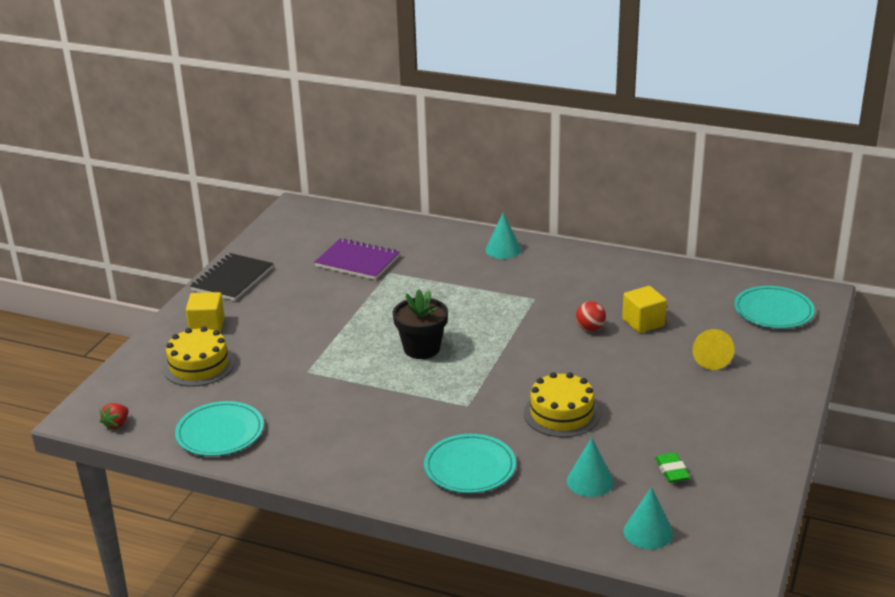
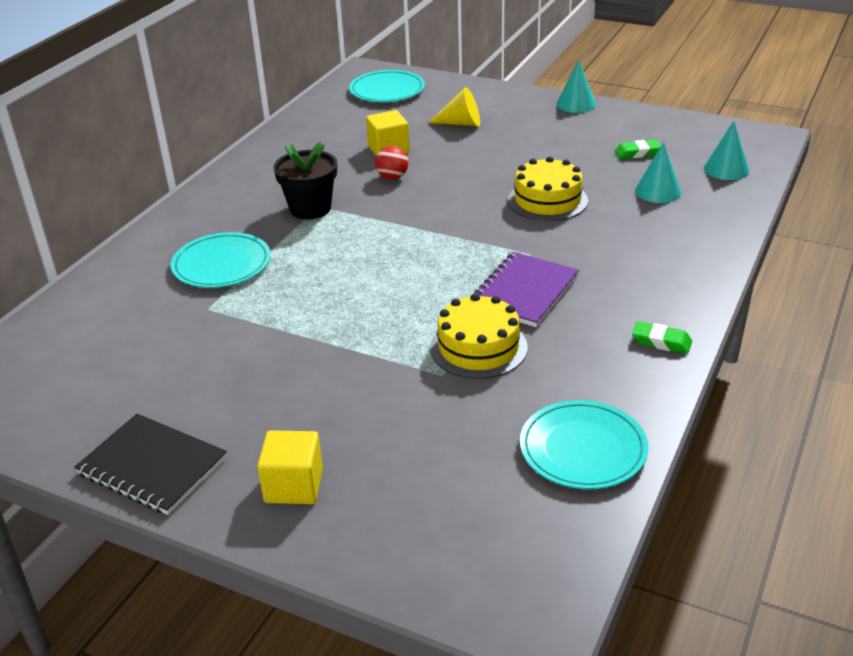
camera: 85 degrees left, 5 degrees up
(117, 424) = (562, 569): red strawberry -> none
(199, 365) = (407, 486): yellow cake -> yellow cake (478, 347)
(339, 472) = (661, 342): none -> green eraser
(357, 262) = (163, 336): purple notebook -> purple notebook (524, 292)
(421, 348) = (406, 283): black flower pot -> black flower pot (310, 208)
(470, 467) = (643, 254): turquoise plate -> turquoise plate (222, 264)
(503, 249) = (193, 222): turquoise cone -> turquoise cone (576, 104)

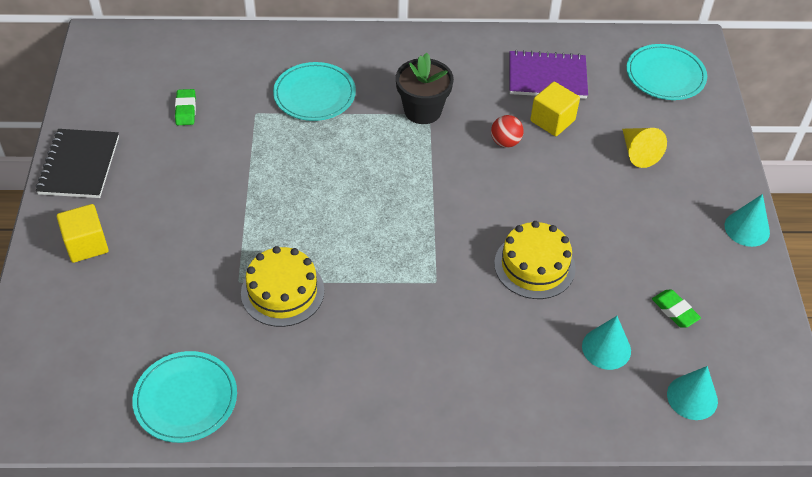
camera: 60 degrees right, 15 degrees up
(524, 292) = (374, 296): purple notebook -> purple notebook (547, 77)
(661, 342) = (348, 416): green eraser -> green eraser (186, 110)

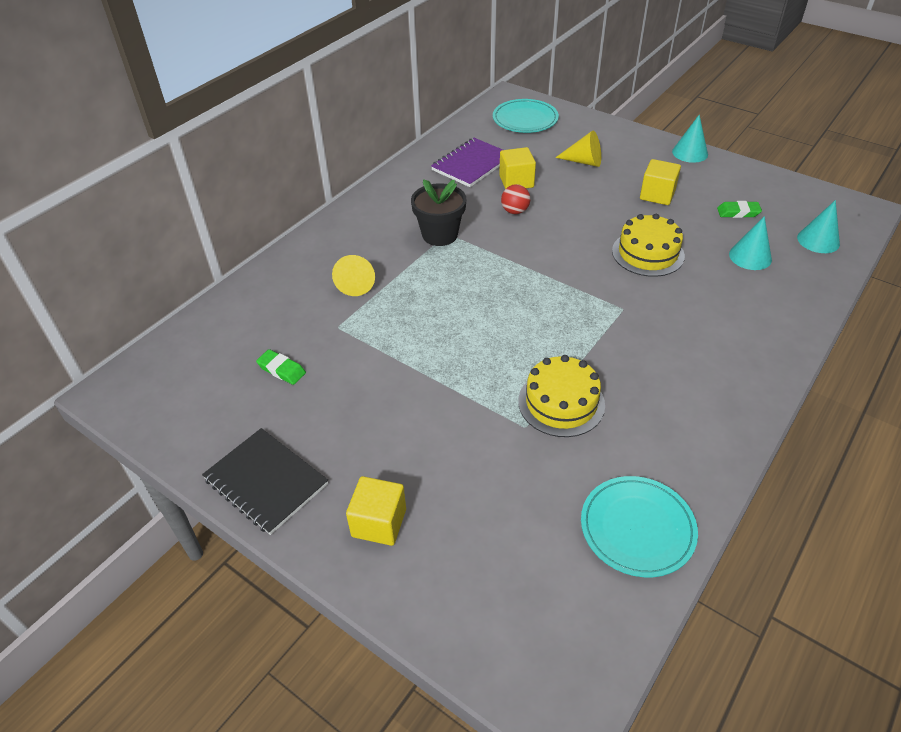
camera: 50 degrees left, 5 degrees down
(314, 95) = (356, 283): turquoise plate -> yellow cone
(639, 233) = (657, 195): none -> yellow cube

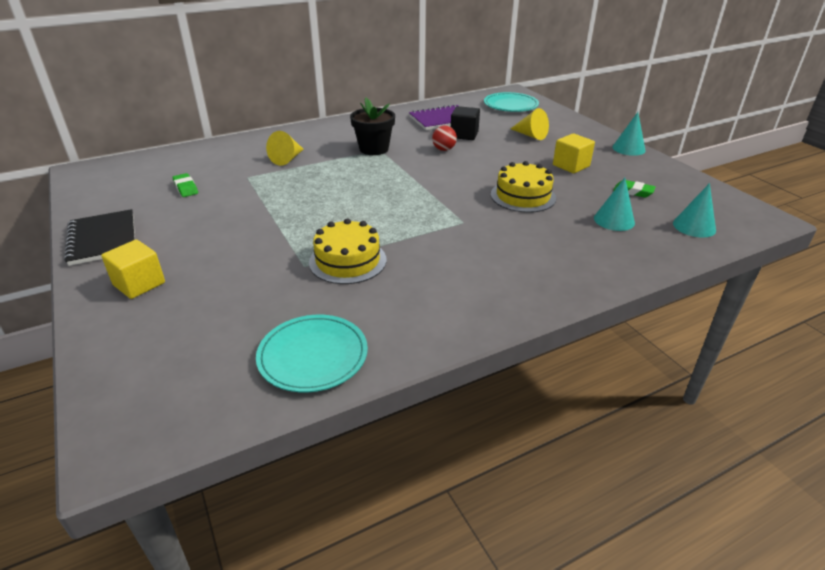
camera: 25 degrees right, 10 degrees down
(516, 181) = (464, 135): yellow cube -> black cube

